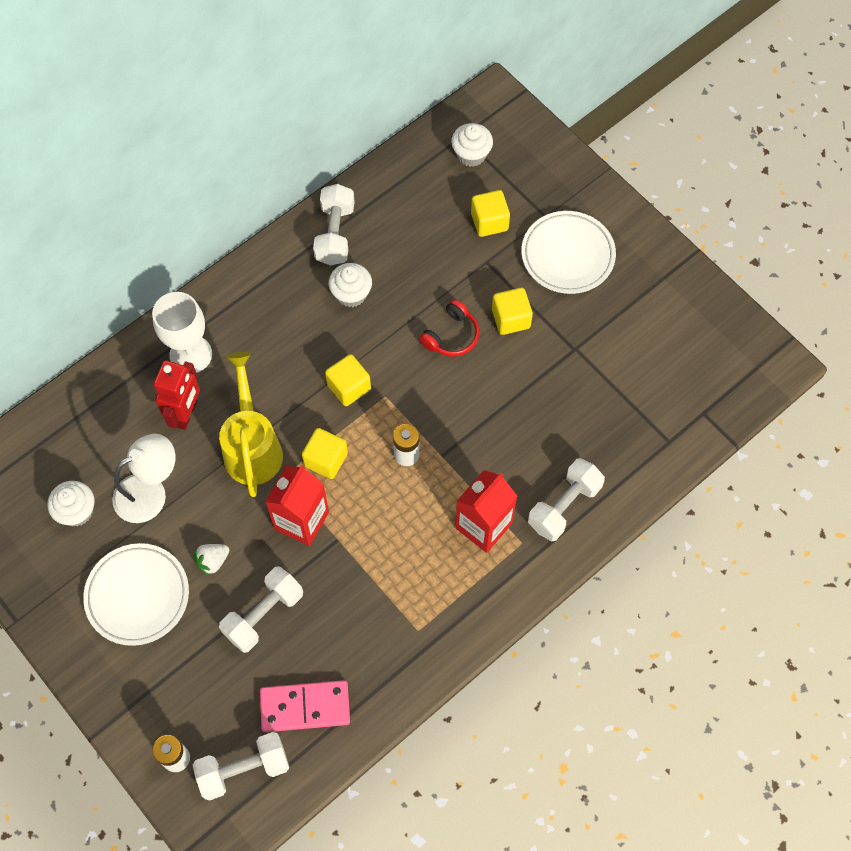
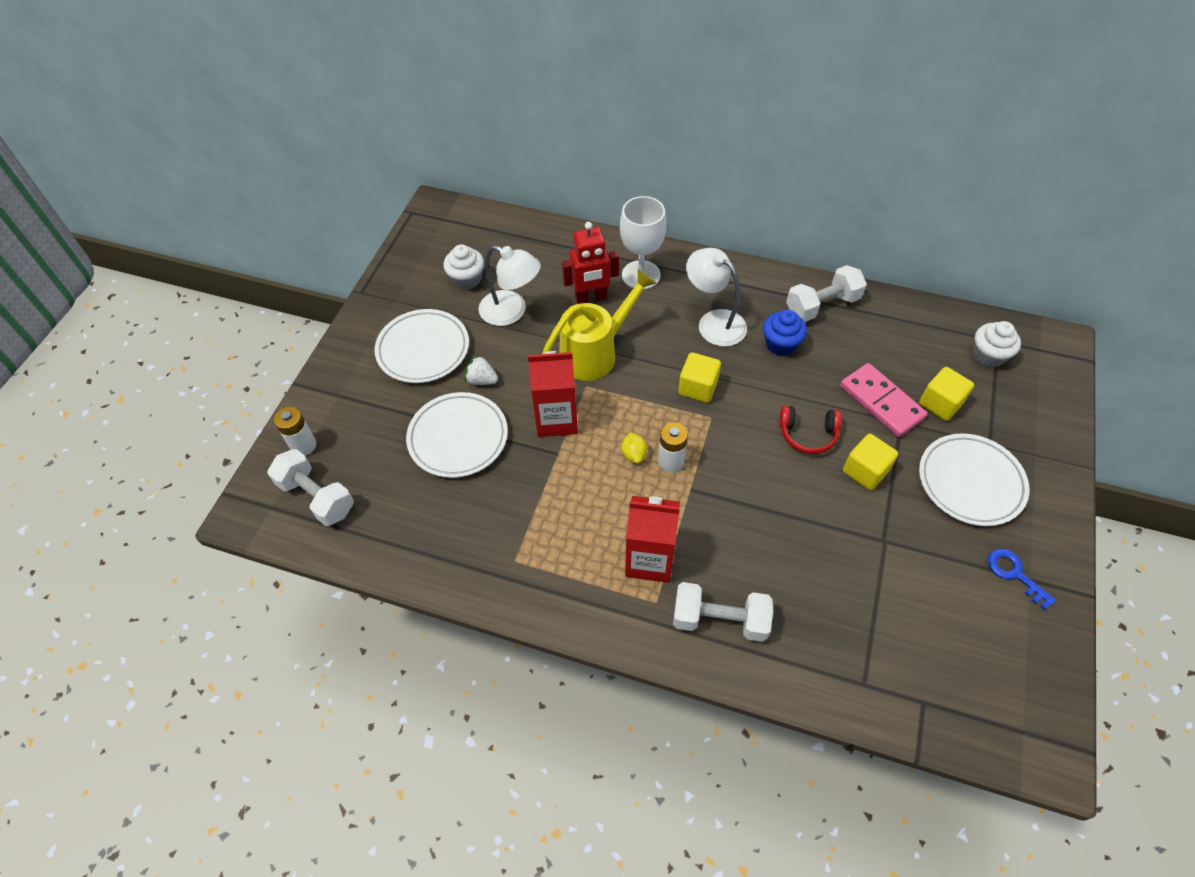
camera: 60 degrees right, 10 degrees down
(263, 614) = (458, 438): white dumbbell -> white plate
(290, 329) = (714, 322): none -> white lamp
(305, 707) = (394, 511): pink domino -> pink domino (881, 402)
(326, 459) = (622, 407): yellow cube -> none
(351, 294) = (780, 344): white cupcake -> blue cupcake
(380, 479) = (634, 454): none -> yellow lemon
(653, 284) = (1014, 574): none -> blue key

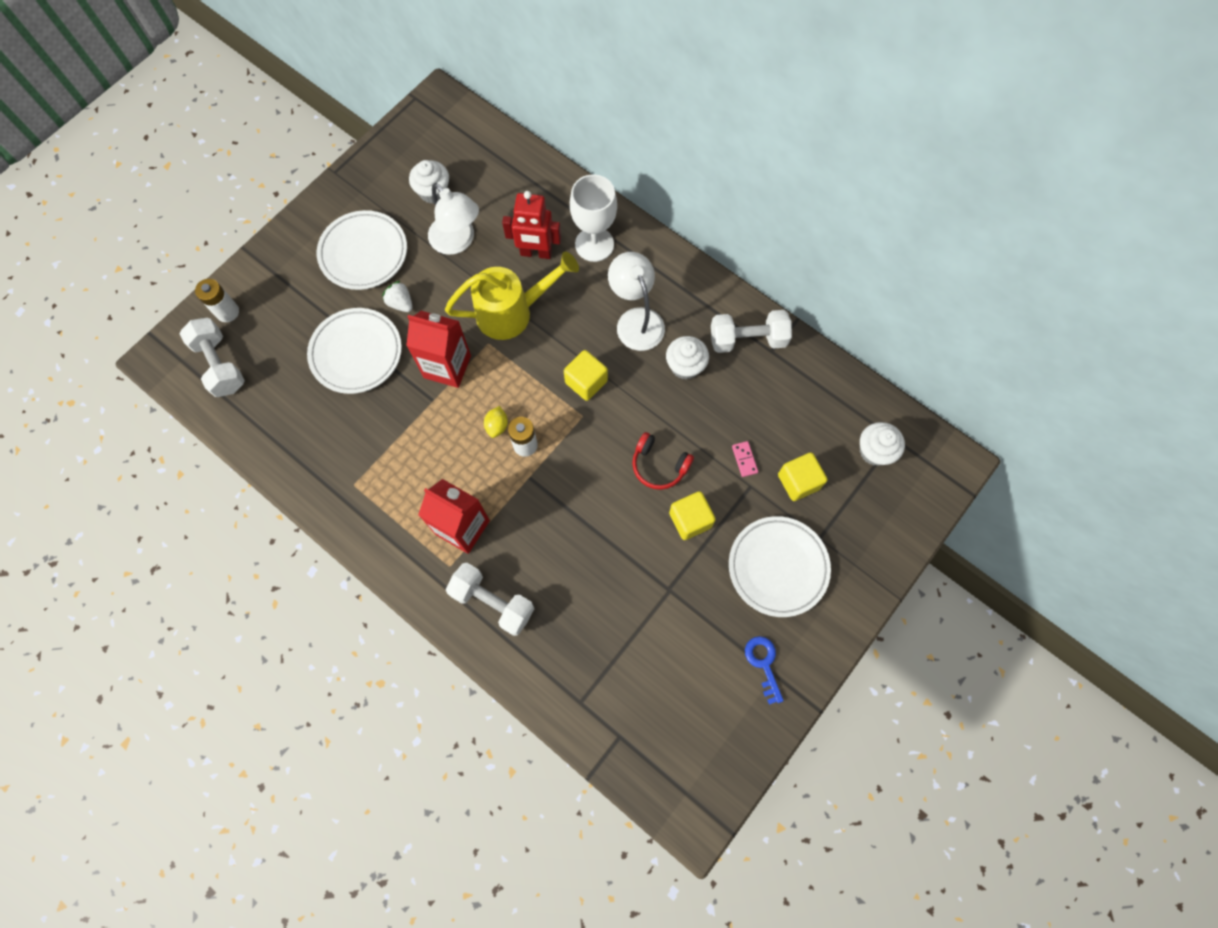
camera: 20 degrees right, 15 degrees up
(780, 344) = (685, 366): blue cupcake -> white cupcake
(881, 402) = (744, 459): pink domino -> pink domino, size x0.44

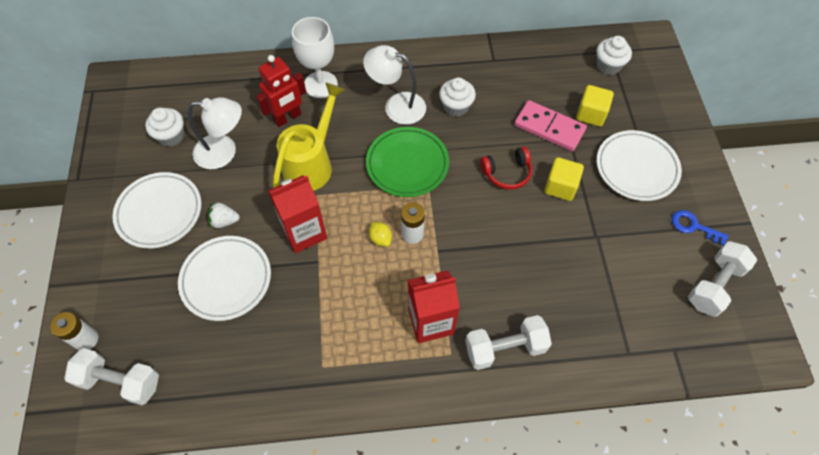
camera: 45 degrees left, 10 degrees down
(586, 382) = (407, 164): yellow cube -> green plate
(744, 459) = (549, 128): pink domino -> pink domino, size x2.29
(747, 339) = (474, 64): white dumbbell -> white dumbbell (714, 285)

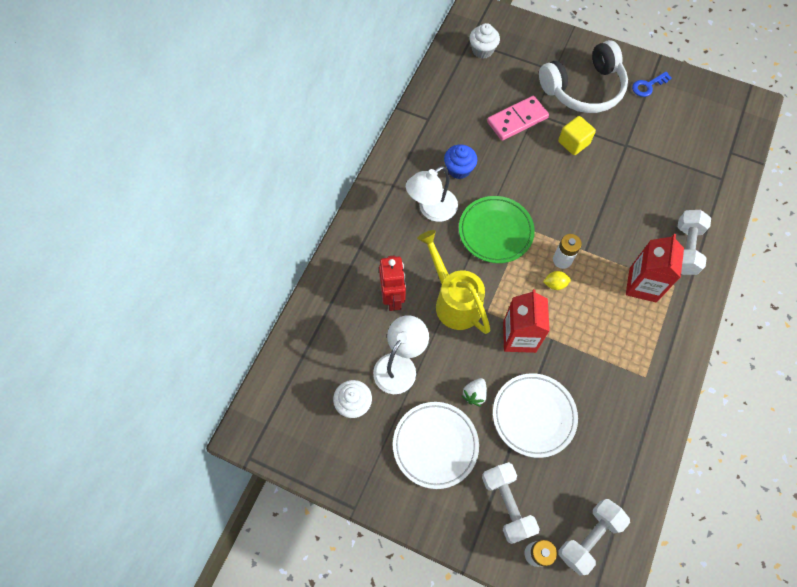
camera: 60 degrees left, 5 degrees up
(320, 84) = (372, 256): white goblet -> none
(456, 107) = (459, 169): white cupcake -> blue cupcake
(507, 173) = (542, 169): red headphones -> none
(591, 114) = (520, 87): yellow cube -> none
(636, 168) = (583, 89): white plate -> white headphones
(714, 285) = (696, 102): white dumbbell -> white dumbbell (507, 504)

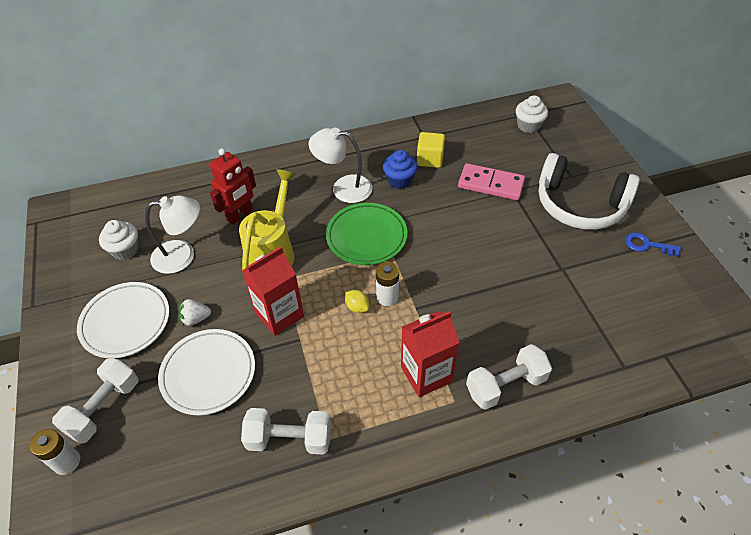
camera: 50 degrees right, 15 degrees down
(573, 143) = (516, 232): yellow cube -> yellow cube (430, 159)
(589, 537) = (112, 498): white dumbbell -> white dumbbell (289, 439)

